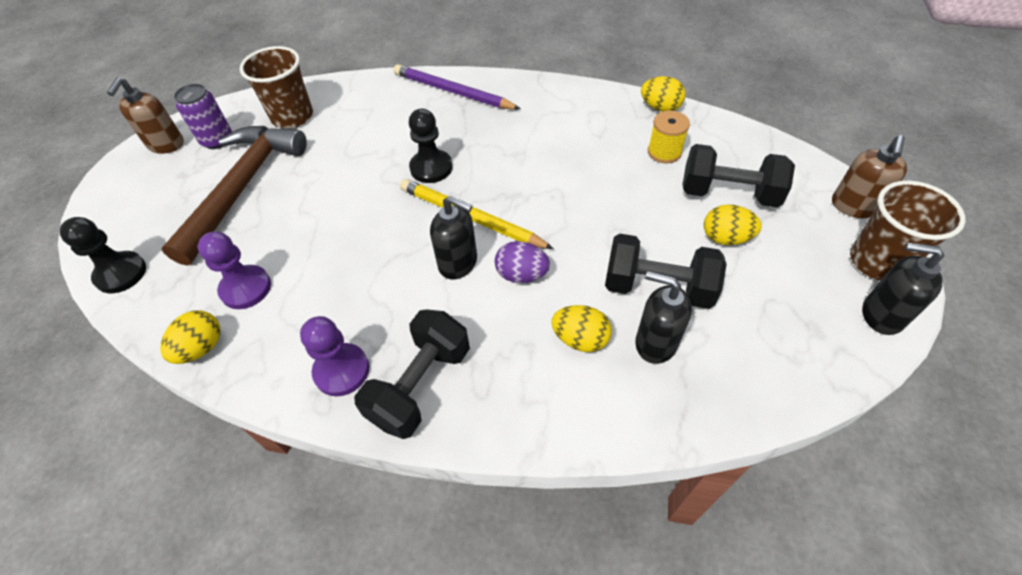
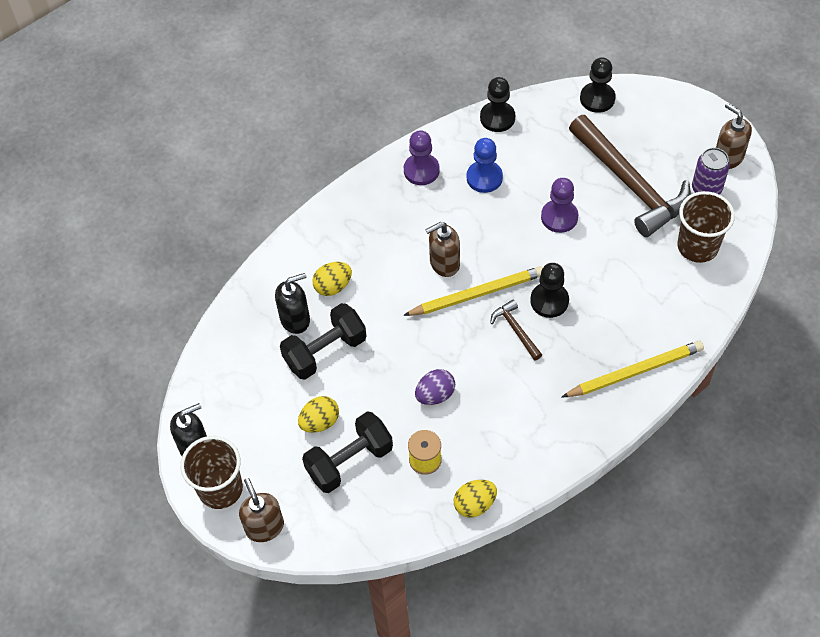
camera: 130 degrees right, 5 degrees up
(201, 348) = (497, 118): yellow egg -> black pawn
(246, 288) = (526, 152): purple pawn -> purple pawn (559, 217)
(311, 302) = (484, 178): none -> blue pawn
(420, 385) = (378, 199): black dumbbell -> none
(453, 91) = (635, 372): purple pencil -> yellow pencil
(458, 263) = (444, 263): black soap dispenser -> brown soap dispenser
(483, 171) = (516, 330): none -> brown hammer
(521, 275) = (403, 290): purple egg -> purple egg (435, 395)

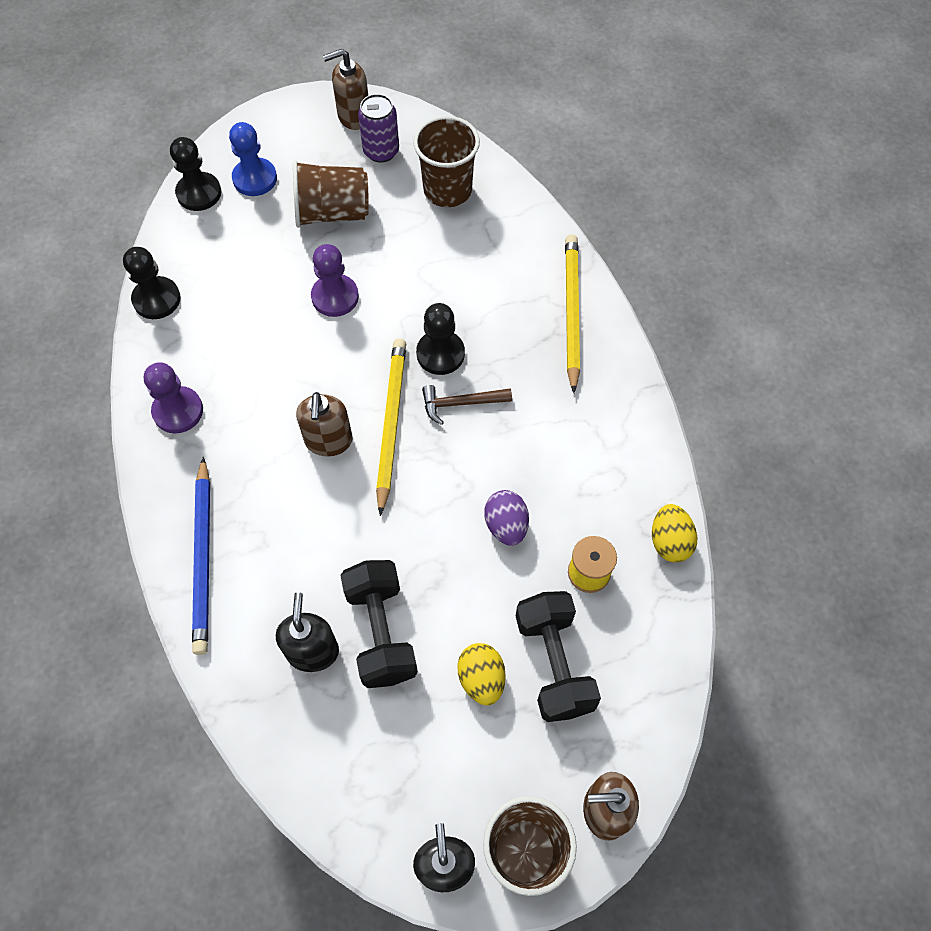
camera: 70 degrees left, 5 degrees up
(328, 233) = (203, 557): none -> blue pencil
(333, 286) = (288, 584): yellow egg -> none
(484, 178) = (233, 348): blue pawn -> blue pawn (255, 179)
(630, 183) = (332, 213): brown hammer -> brown cup

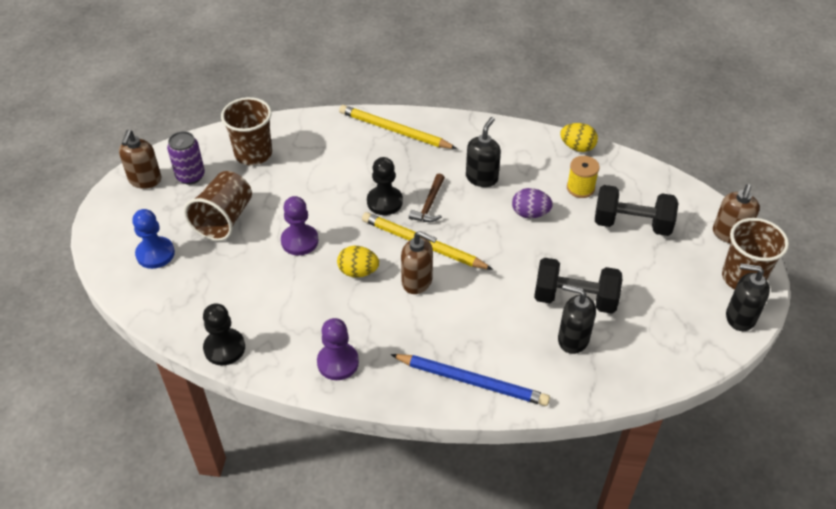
camera: 65 degrees left, 15 degrees down
(199, 193) = (141, 292): black pawn -> none
(481, 679) = (628, 260): yellow egg -> yellow egg (358, 272)
(541, 444) = (482, 178): none -> black soap dispenser

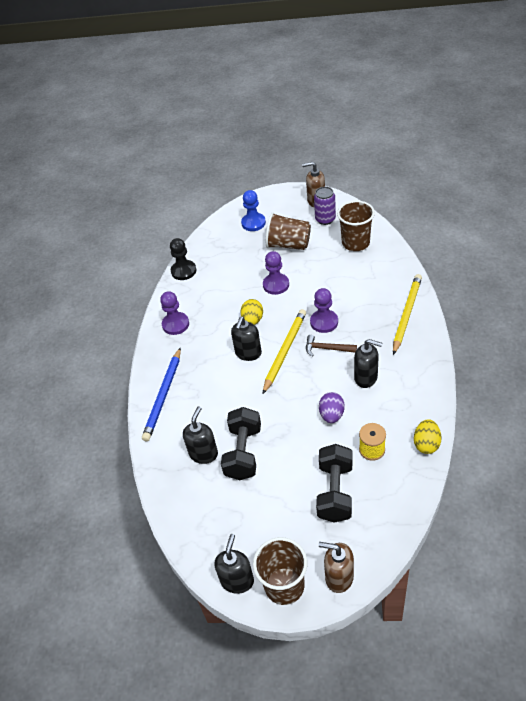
camera: 90 degrees right, 0 degrees up
(384, 202) = (324, 322): black pawn -> purple pawn
(417, 281) = (248, 353): brown soap dispenser -> black soap dispenser

